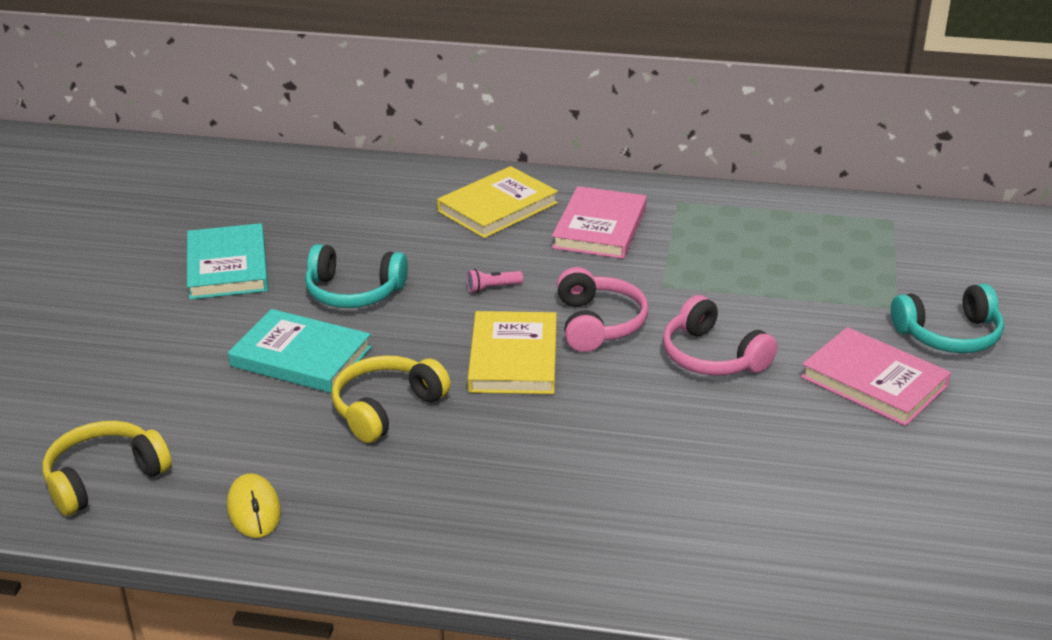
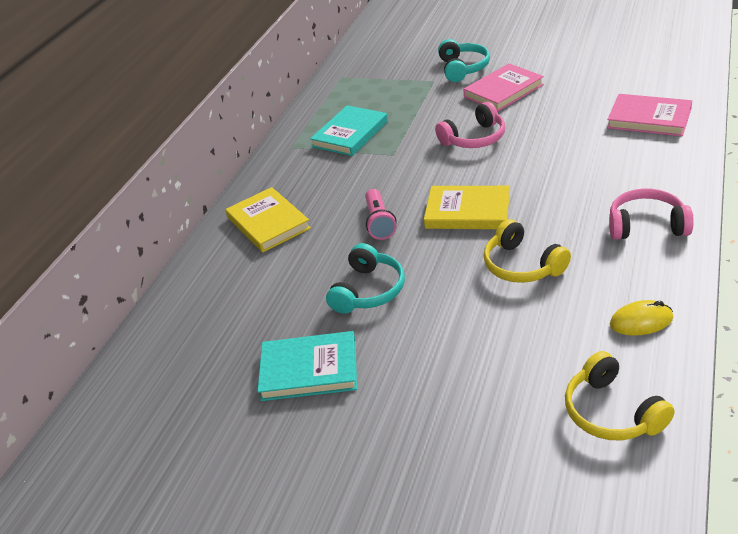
camera: 75 degrees left, 5 degrees up
(301, 356) = (453, 313): turquoise book -> turquoise book (350, 134)
(492, 288) = (379, 222): pink flashlight -> pink flashlight, size x1.70
(598, 323) = (432, 178): pink headphones -> pink headphones (646, 225)
(599, 228) = (314, 178): pink book -> pink book (649, 119)

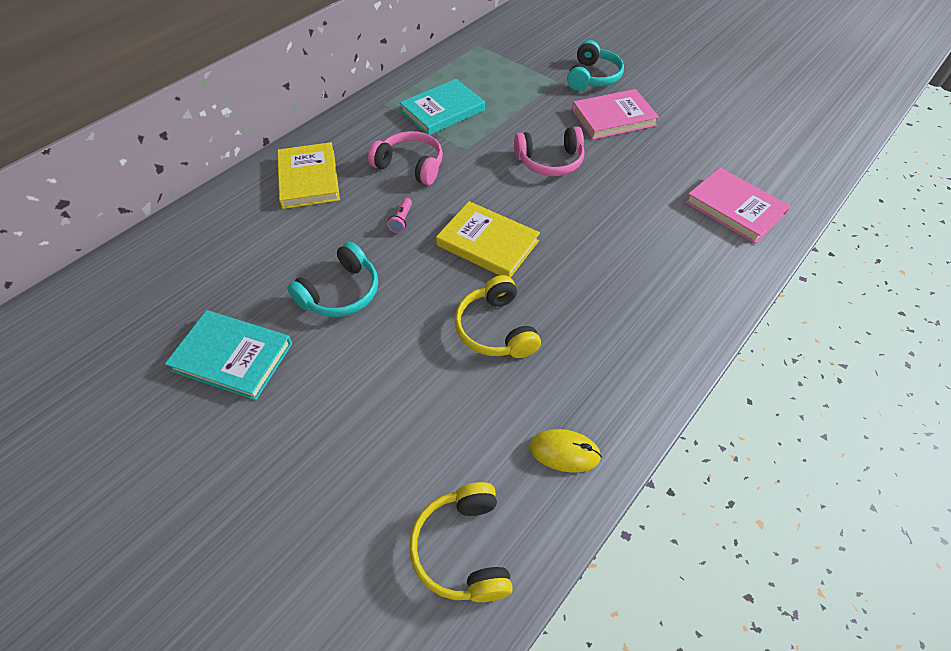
camera: 15 degrees right, 15 degrees up
(379, 222) = (401, 220): pink flashlight -> pink flashlight, size x0.59
(646, 225) = (647, 337): pink headphones -> pink headphones (411, 165)

